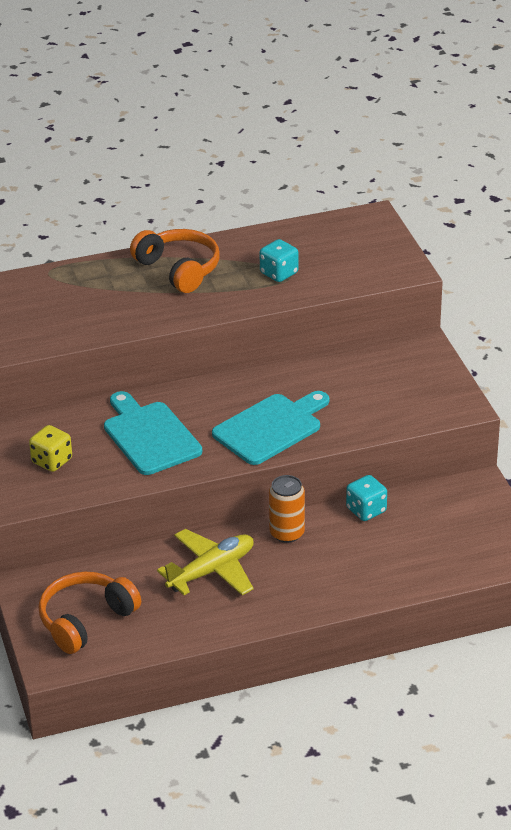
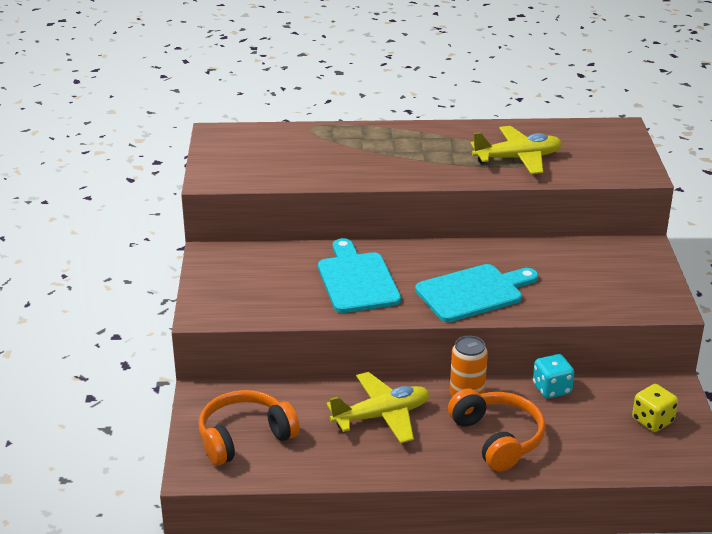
camera: 15 degrees right, 5 degrees down
(52, 461) = (258, 285): yellow dice -> yellow dice (652, 421)
(179, 269) = (427, 142): orange headphones -> orange headphones (497, 438)
(279, 273) = (518, 158): turquoise dice -> yellow plane

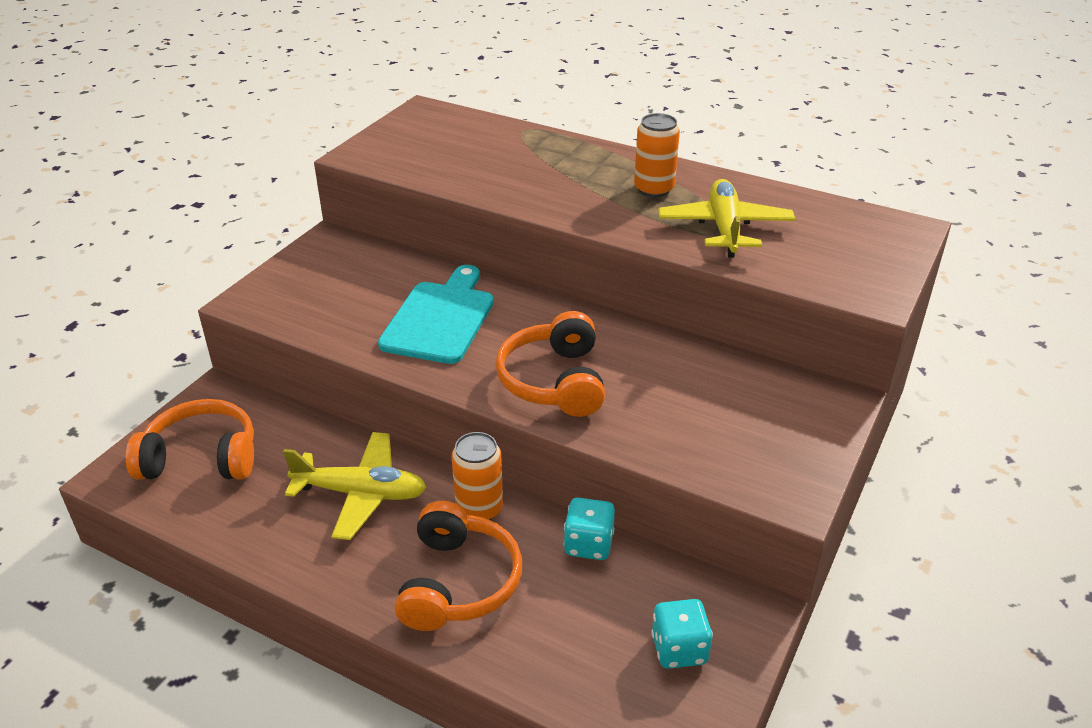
camera: 30 degrees right, 5 degrees up
(447, 146) = (654, 189): none -> orange can
(473, 292) = (554, 381): turquoise cutting board -> orange headphones
(518, 158) = (725, 228): yellow plane -> yellow plane turned 105 degrees counterclockwise
(652, 421) = (679, 649): yellow dice -> turquoise dice

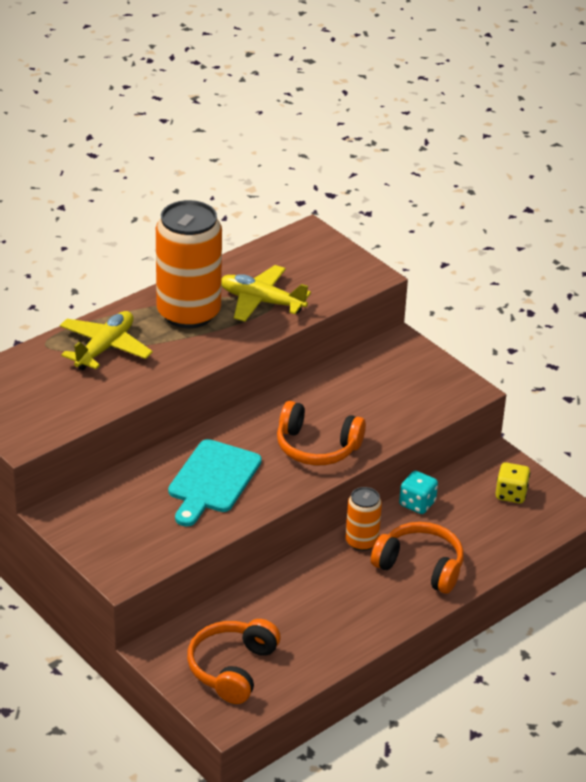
camera: 70 degrees left, 0 degrees up
(361, 493) = (317, 593): yellow plane -> yellow plane (105, 348)
(440, 319) = (212, 480): turquoise cutting board -> turquoise cutting board turned 105 degrees counterclockwise
(654, 189) = (188, 313): orange can -> orange can, size x2.01
(679, 649) = (511, 494): turquoise dice -> yellow dice

